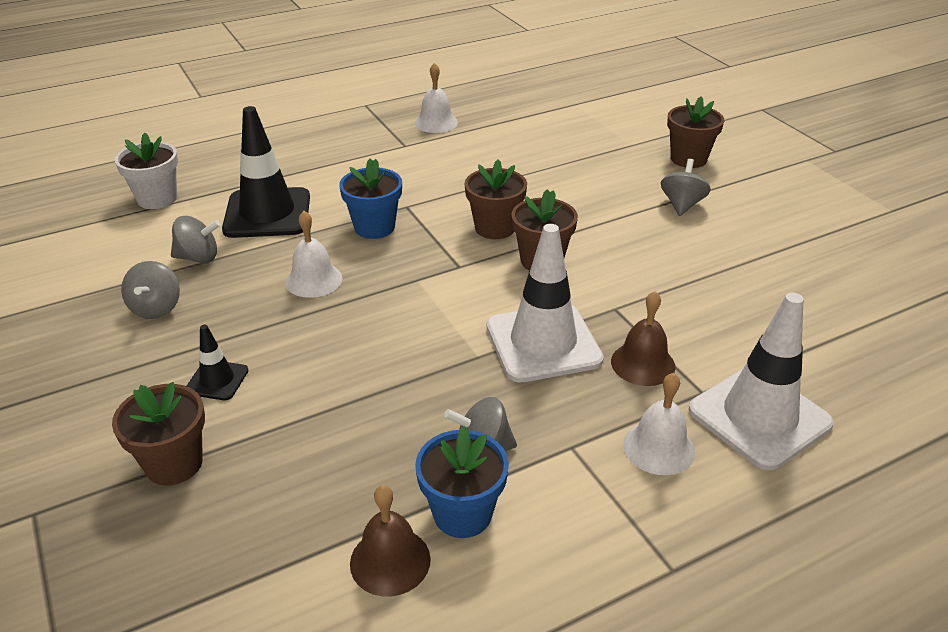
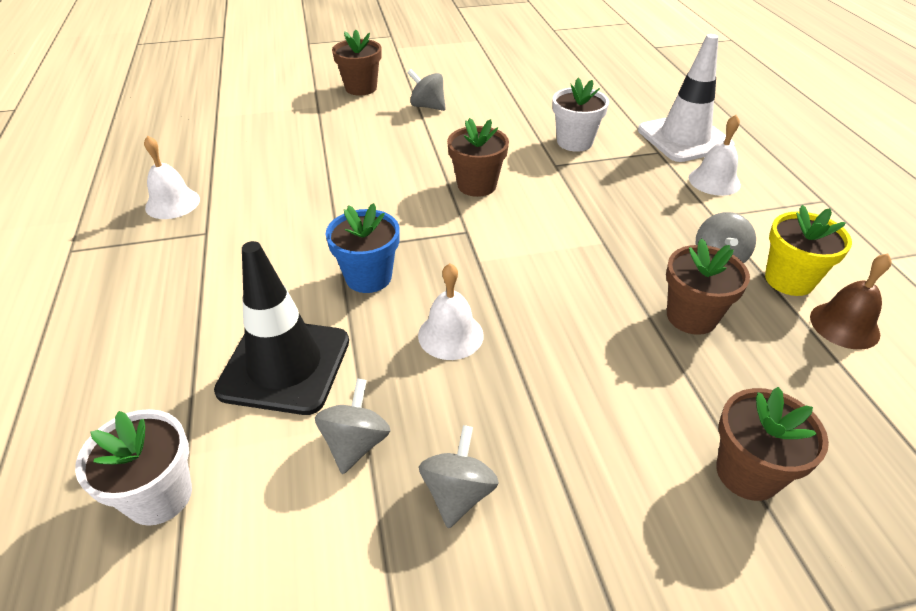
camera: 75 degrees left, 5 degrees up
(156, 308) = (458, 493): grey spinning top -> grey spinning top turned 90 degrees counterclockwise
(217, 380) = (614, 430): black traffic cone -> none
(462, 513) = (789, 280): blue flower pot -> yellow flower pot
(495, 228) = (412, 200): brown flower pot -> brown flower pot (691, 316)
(543, 343) = (592, 206): white traffic cone -> none
(643, 364) = (625, 167): brown bell -> none
(677, 318) = (574, 142): none -> white flower pot

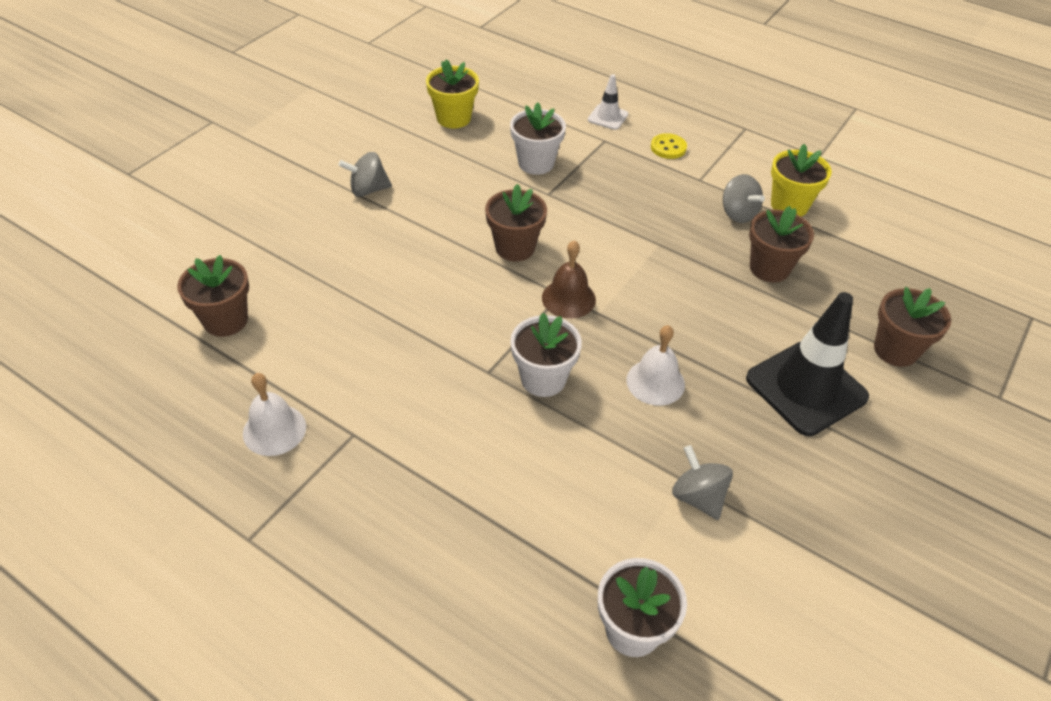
camera: 45 degrees left, 5 degrees up
(285, 365) = (582, 486): black traffic cone -> black traffic cone (806, 388)
(361, 88) = (273, 202): brown flower pot -> brown flower pot (225, 320)
(368, 277) = (543, 379): blue flower pot -> white flower pot
(458, 493) = (787, 477): grey spinning top -> none
(550, 91) = (453, 118): none -> yellow flower pot
(684, 138) = (608, 117): white traffic cone -> white traffic cone, size x0.48
(714, 181) = (668, 147): white bell -> yellow button
(844, 325) = (845, 221): brown bell -> brown bell (568, 298)

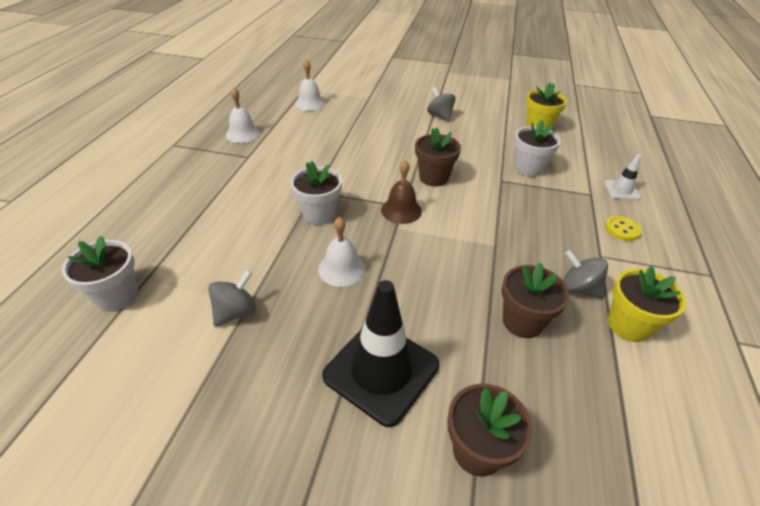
camera: 70 degrees right, 5 degrees down
(225, 320) = (310, 103): brown flower pot -> white bell
(738, 213) = (578, 288): grey spinning top -> grey spinning top turned 90 degrees clockwise

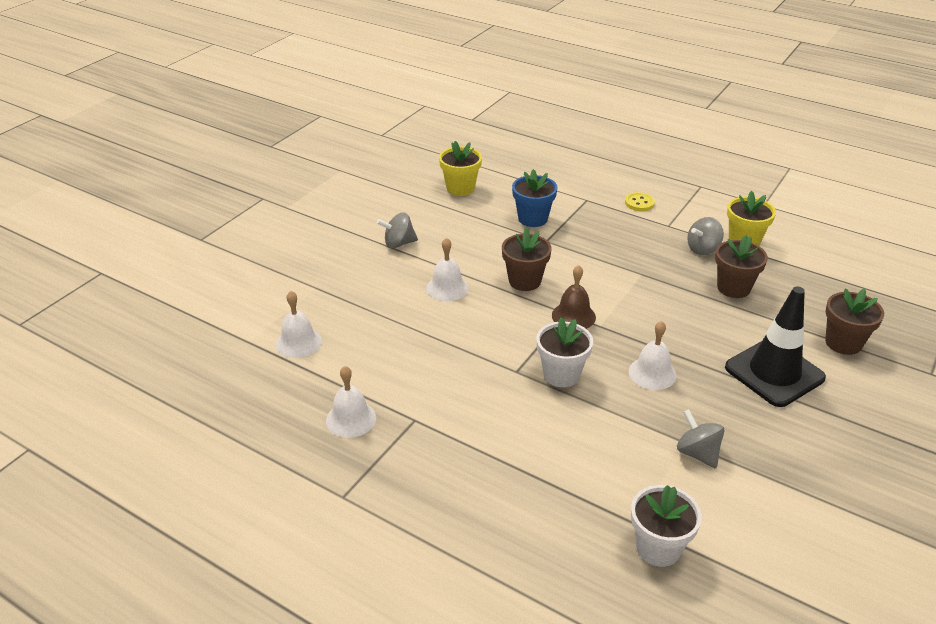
camera: 70 degrees left, 5 degrees down
(400, 144) = (447, 288): none -> white bell
(528, 168) = (533, 219): white flower pot -> blue flower pot
(621, 190) = (586, 182): white traffic cone -> none

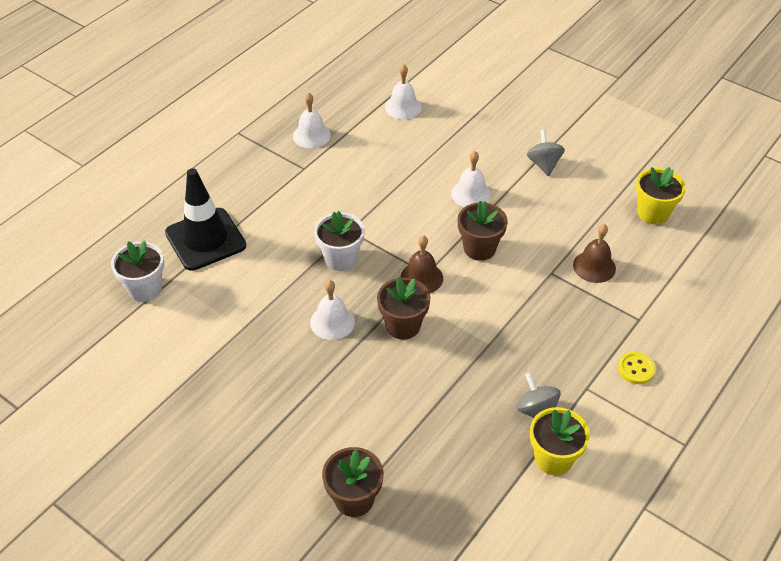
camera: 95 degrees right, 10 degrees up
(533, 219) = (594, 266): blue flower pot -> brown bell
(697, 453) = (229, 333): grey spinning top -> none
(733, 288) = (459, 422): brown flower pot -> brown flower pot (403, 325)
(774, 373) = (317, 419): black traffic cone -> black traffic cone (205, 239)

